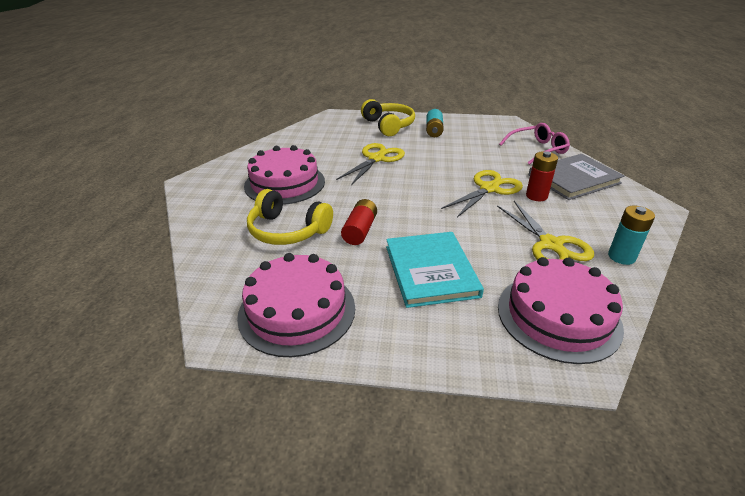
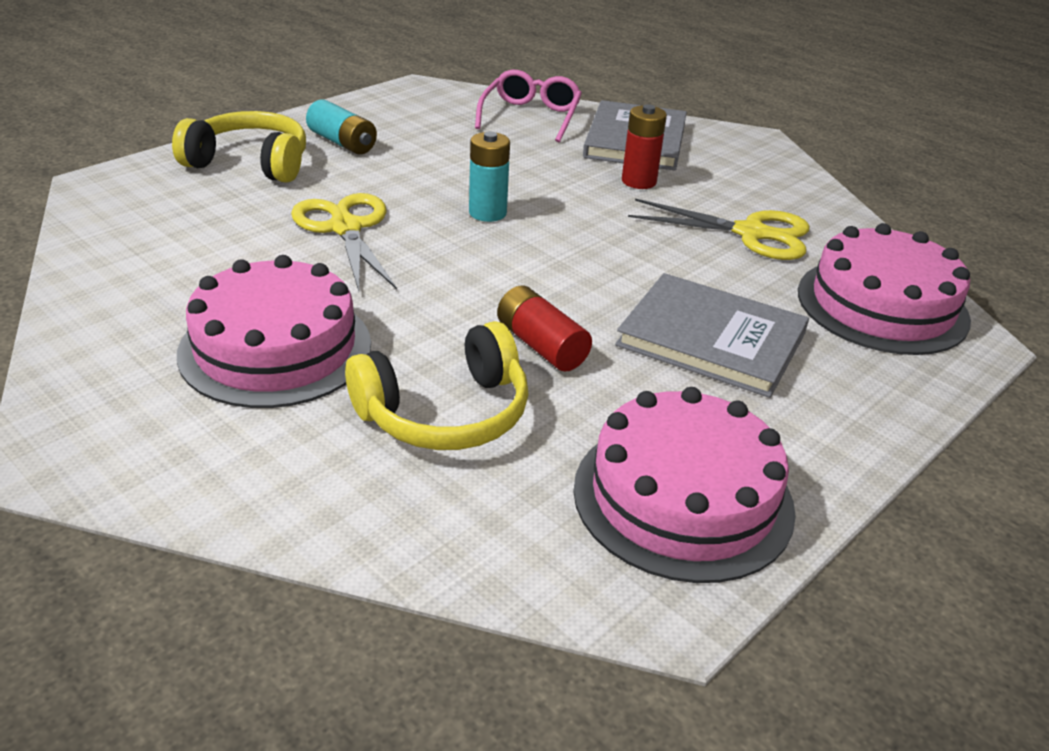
camera: 55 degrees left, 0 degrees up
(431, 271) = (711, 339): turquoise book -> grey book
(489, 189) = (576, 198): yellow scissors -> none
(621, 257) = (819, 211): turquoise battery -> turquoise battery (487, 213)

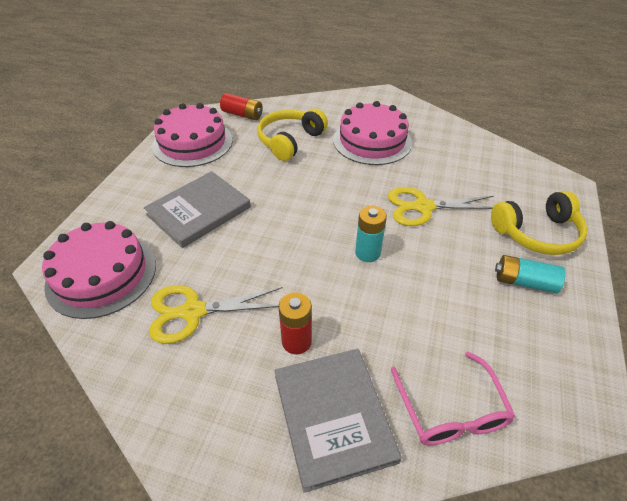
camera: 155 degrees right, 10 degrees up
(345, 228) = (423, 207): yellow scissors -> yellow scissors turned 135 degrees clockwise
(541, 345) = (275, 178): red battery -> red battery (242, 115)
(711, 339) = (199, 211): grey book -> grey book turned 45 degrees counterclockwise

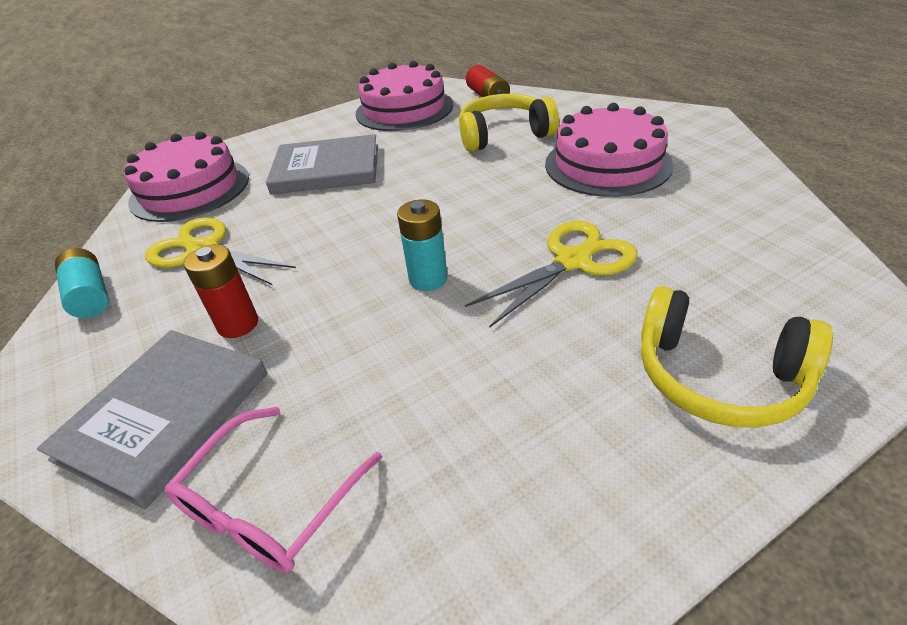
camera: 45 degrees right, 5 degrees down
(423, 207) = (572, 261): yellow scissors -> yellow scissors turned 105 degrees clockwise
(524, 282) = (595, 427): turquoise battery -> turquoise battery (90, 295)

